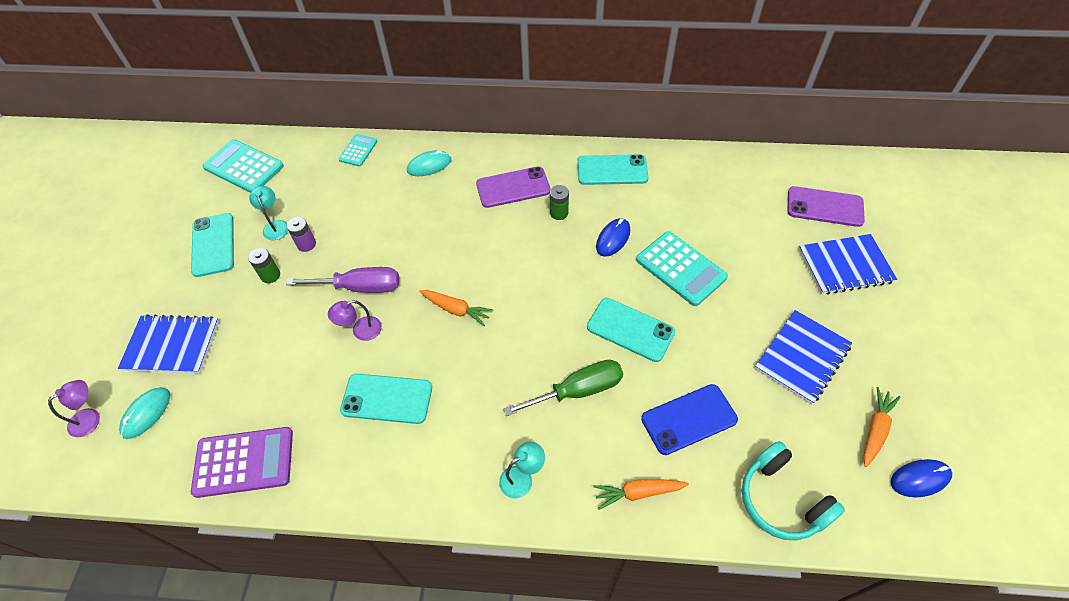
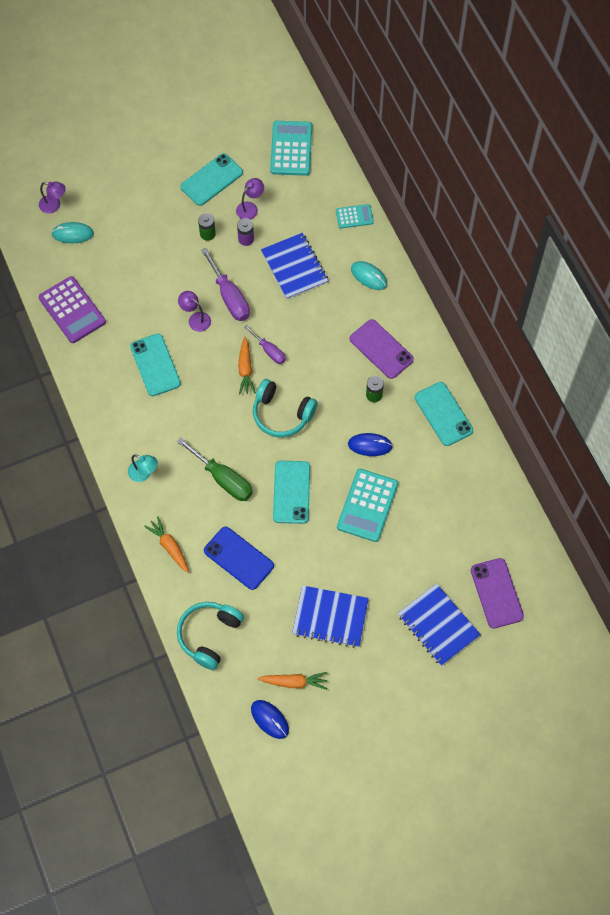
camera: 60 degrees right, 10 degrees up
(172, 345) = (123, 213): blue notebook -> blue notebook (294, 267)
(275, 226) = (250, 208): turquoise lamp -> purple lamp
(450, 279) = (269, 351): none -> purple screwdriver
(531, 299) = (282, 414): none -> turquoise headphones

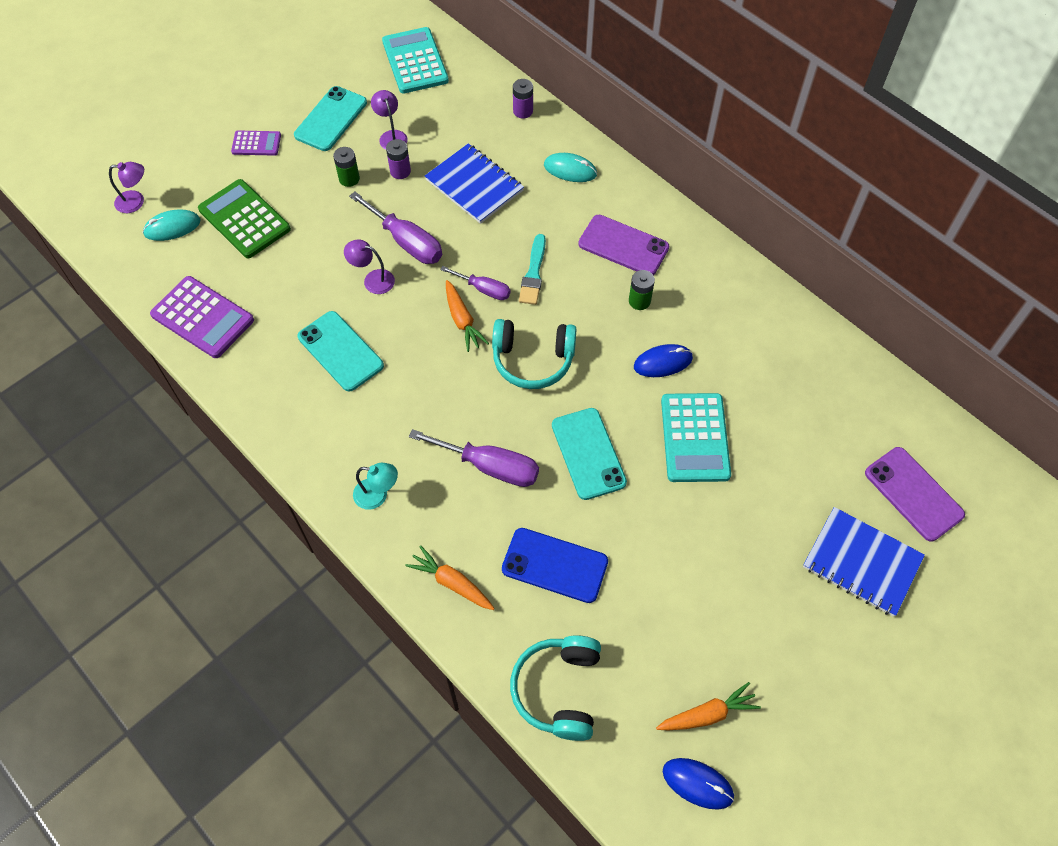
camera: 20 degrees left, 5 degrees down
(124, 243) = (244, 219): none -> green calculator
(152, 184) = (256, 143): none -> purple calculator
(223, 479) = (490, 466): green screwdriver -> purple screwdriver
(250, 208) = (391, 136): purple lamp -> purple lamp turned 45 degrees counterclockwise
(308, 350) = (533, 273): none -> turquoise brush
(330, 617) = (715, 603): blue notebook -> none
(354, 216) = (523, 111): turquoise calculator -> purple battery
(443, 414) = (735, 297): turquoise phone -> none

